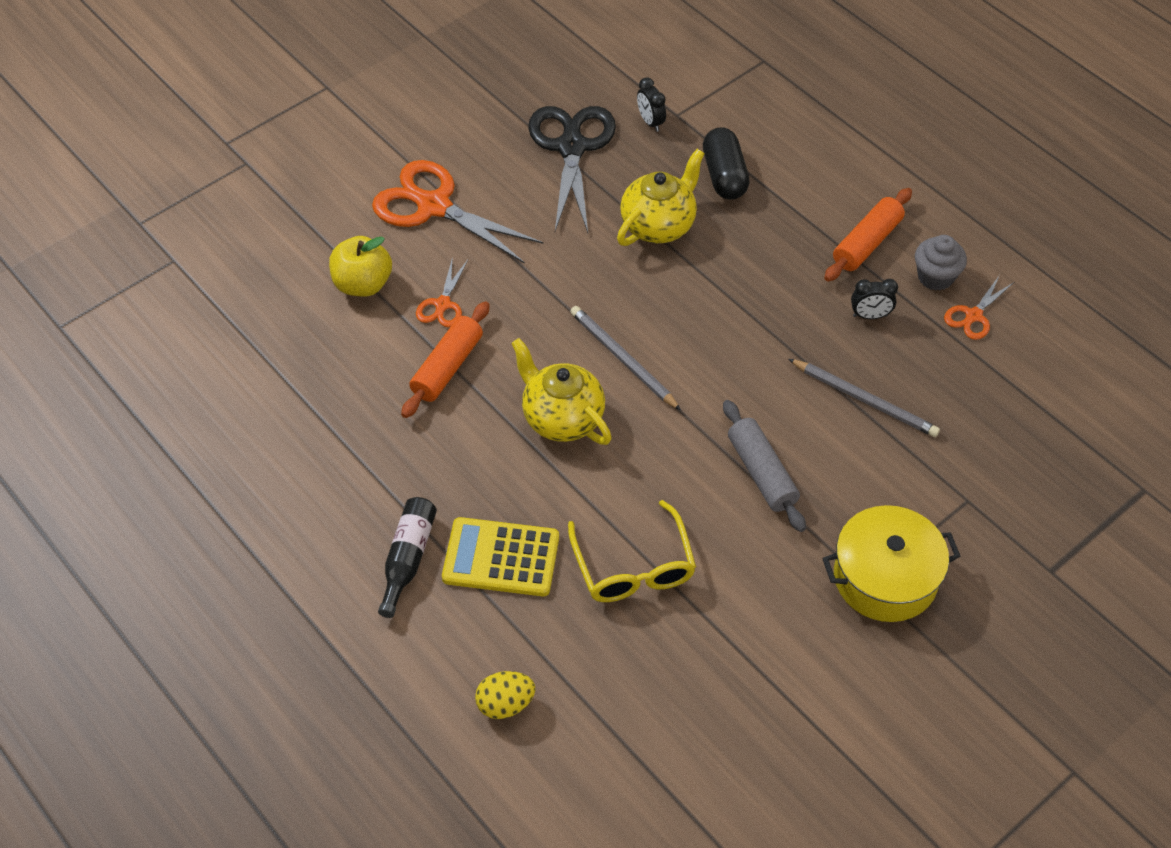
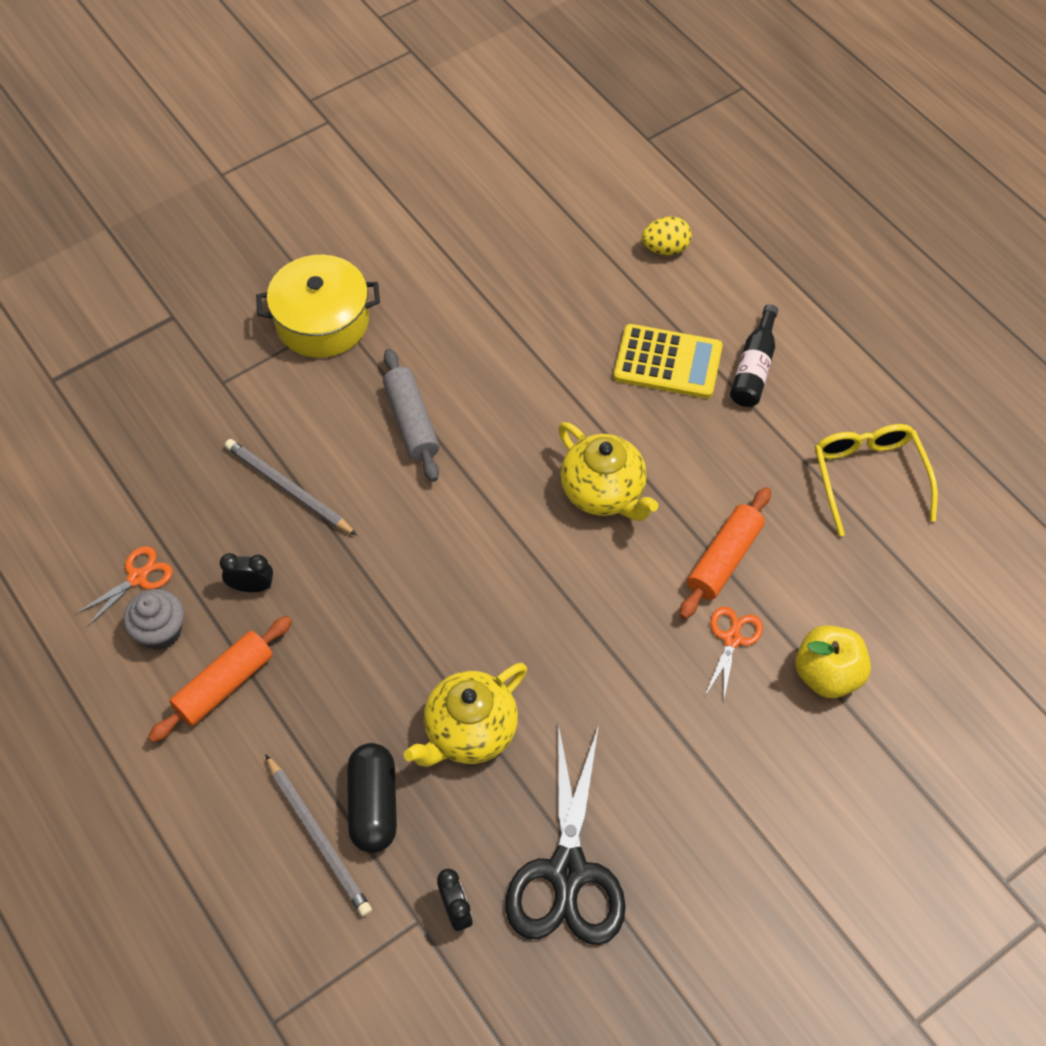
camera: 175 degrees left, 5 degrees up
(434, 206) = (748, 785): orange scissors -> none
(622, 359) = (534, 554): grey pencil -> grey pencil (318, 837)
(633, 566) = (547, 347): yellow glasses -> yellow glasses (869, 478)

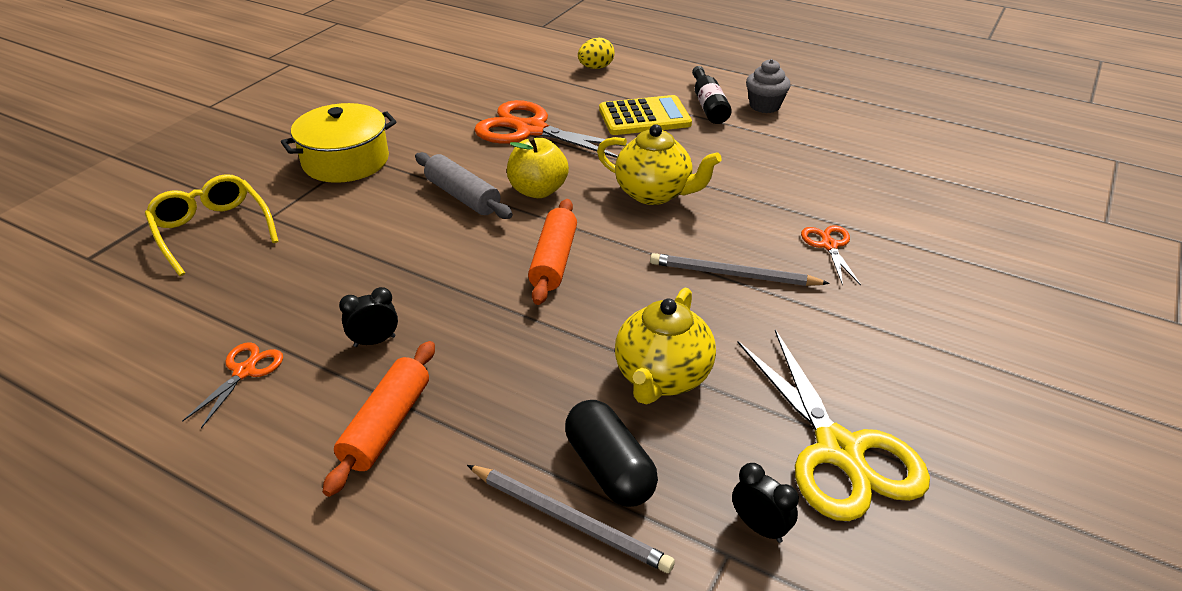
camera: 25 degrees left, 20 degrees down
(161, 631) = (291, 405): grey cupcake -> grey cupcake (764, 106)
(288, 489) = (373, 265): grey pencil -> grey pencil (733, 274)
(532, 340) = (531, 130): none -> orange scissors
(567, 871) = (839, 450): black scissors -> yellow scissors
(724, 559) = (779, 203): orange rolling pin -> orange rolling pin (553, 261)
(827, 674) = (919, 243): yellow apple -> yellow apple (538, 190)
(869, 478) = (839, 136): yellow glasses -> yellow glasses (212, 231)

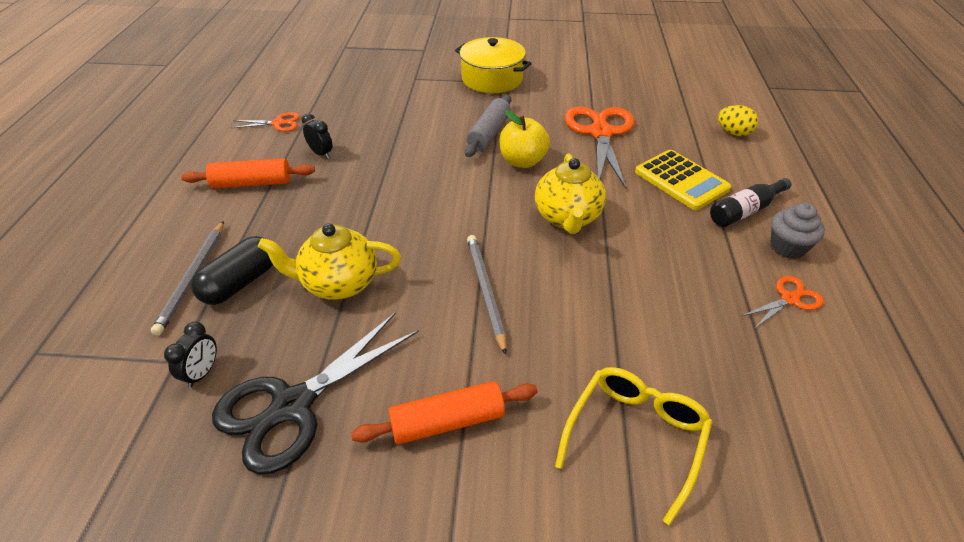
camera: 65 degrees right, 5 degrees up
(212, 231) = (389, 68): yellow glasses -> yellow glasses (635, 437)
(553, 261) = (442, 194): orange rolling pin -> orange rolling pin (447, 421)
(829, 246) = (573, 346): orange scissors -> orange scissors (789, 299)
(839, 450) = (293, 405): yellow scissors -> black scissors

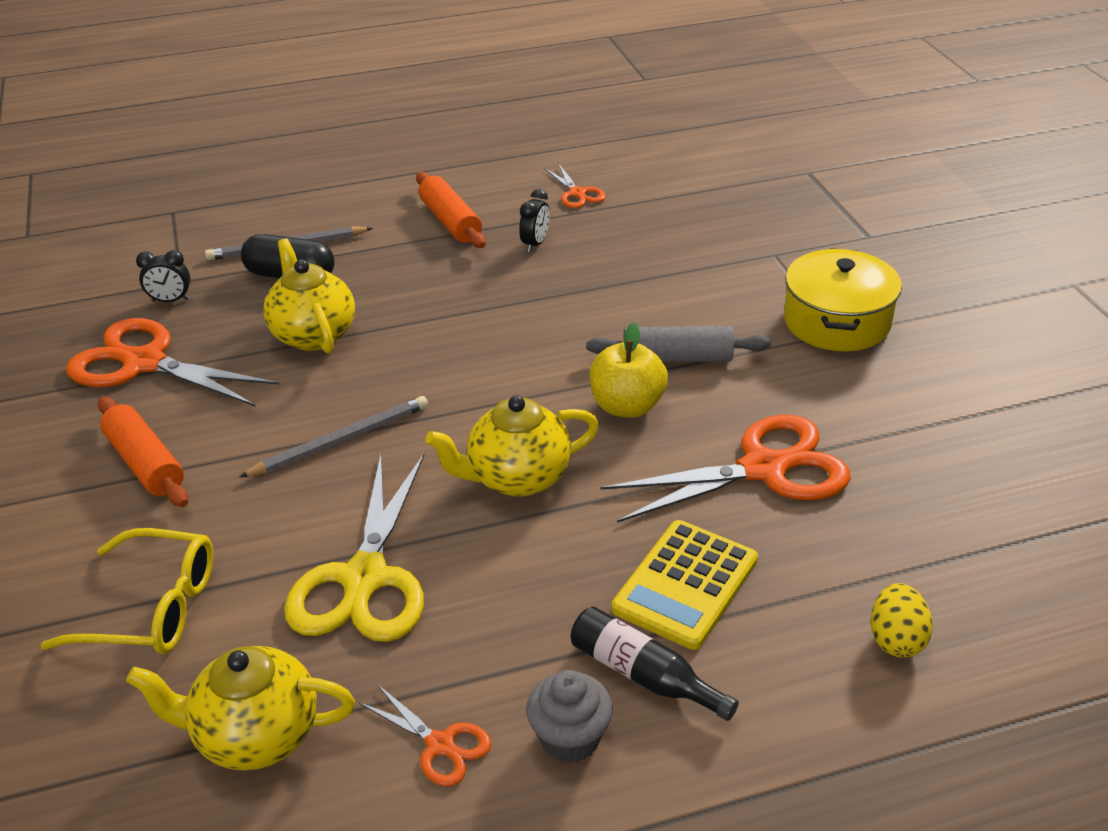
camera: 70 degrees right, 5 degrees down
(293, 405) = (145, 363): black scissors -> orange scissors
(638, 305) = (365, 578): none -> yellow scissors
(776, 388) = (256, 735): none -> yellow teapot

